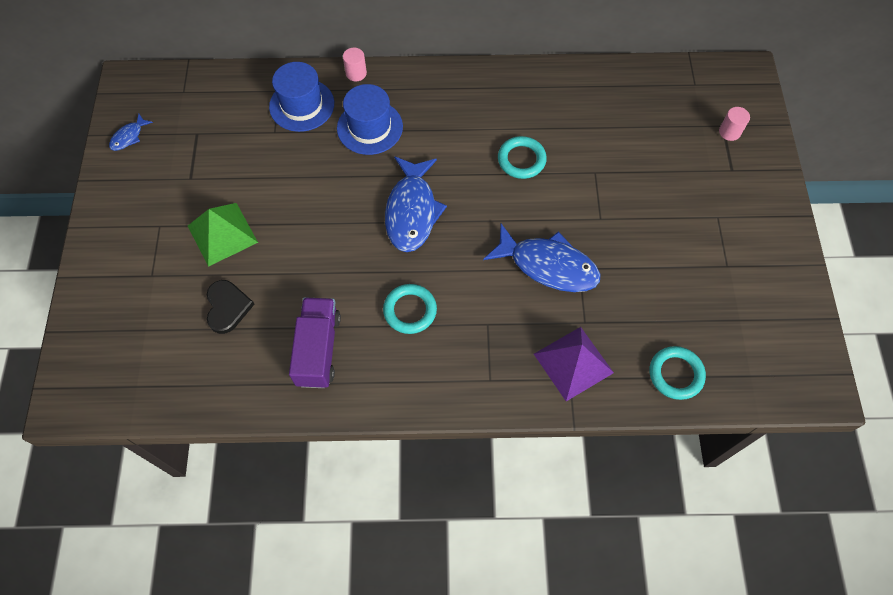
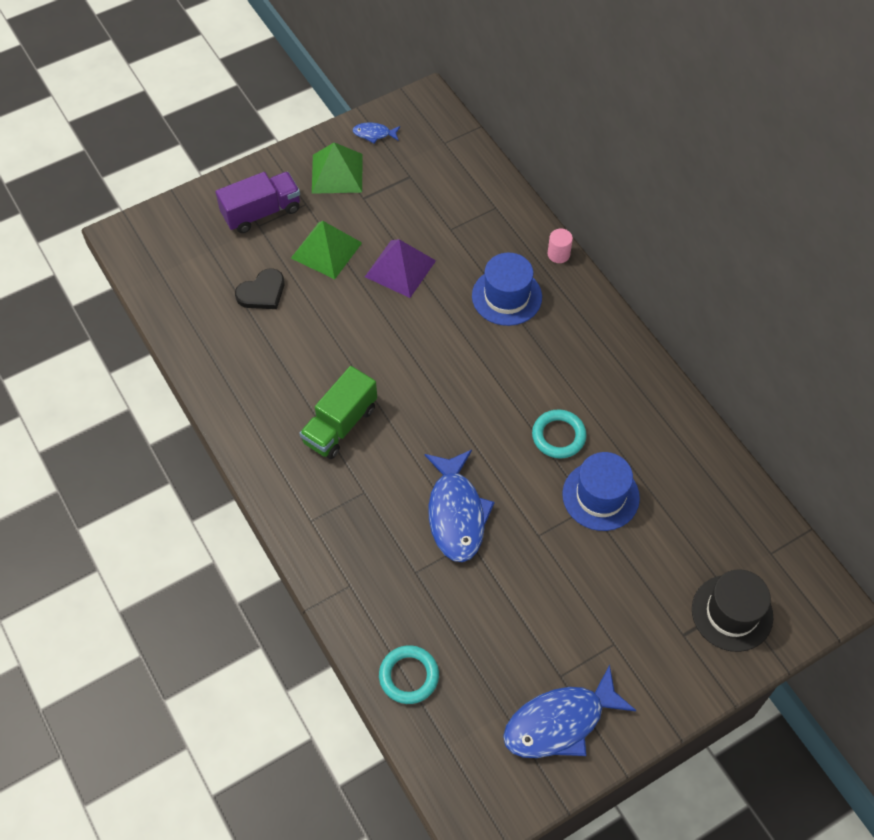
camera: 60 degrees right, 5 degrees down
(146, 185) = (337, 173): none -> green pyramid
(302, 105) = (493, 233): blue hat -> blue hat (600, 496)
(318, 349) = (263, 376): purple truck -> purple truck (261, 212)
(410, 310) = (340, 425): turquoise ring -> green truck
(412, 211) = (440, 375): blue fish -> blue fish (560, 722)
(573, 363) = (368, 581): purple pyramid -> purple pyramid (400, 268)
(729, 132) = (732, 613): pink cylinder -> black hat

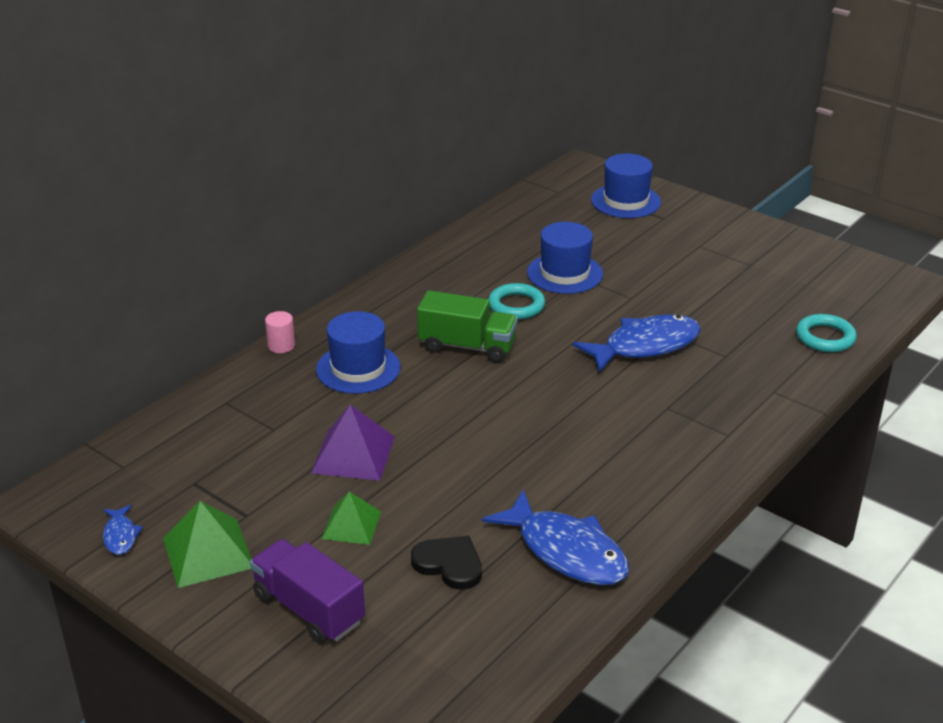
camera: 110 degrees left, 25 degrees down
(326, 250) = (351, 525): green pyramid -> green pyramid, size x0.66
(340, 425) = (599, 445): green truck -> green truck (467, 346)
(560, 722) = (788, 258): blue fish -> blue fish (566, 551)
(732, 613) = (625, 201): black hat -> blue hat

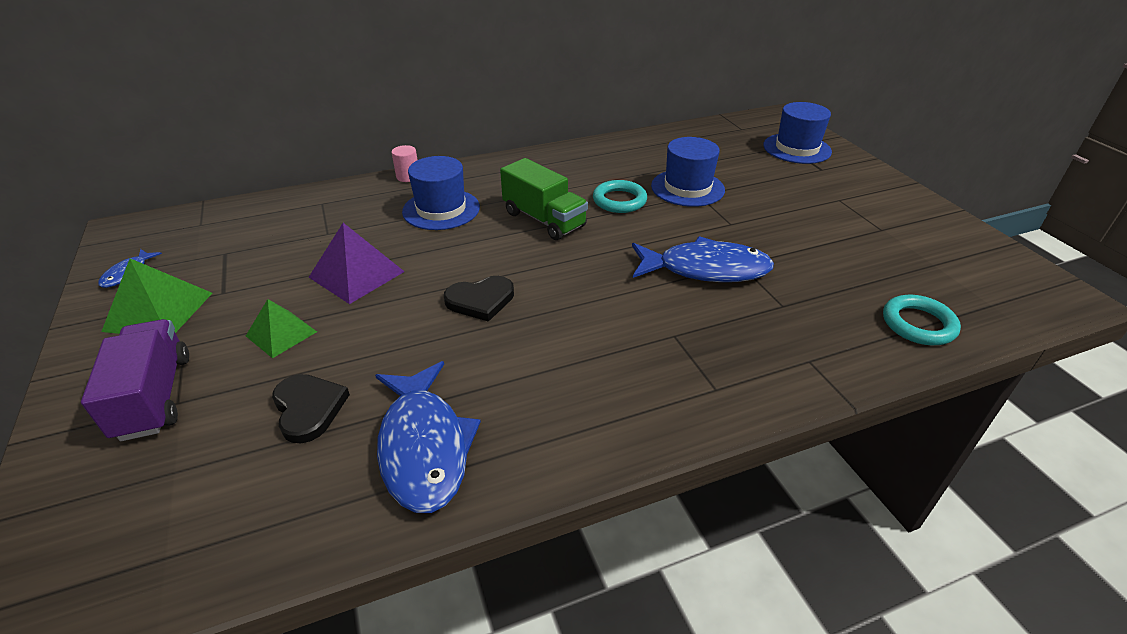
camera: 30 degrees right, 5 degrees up
(490, 436) = (480, 300): none -> black heart

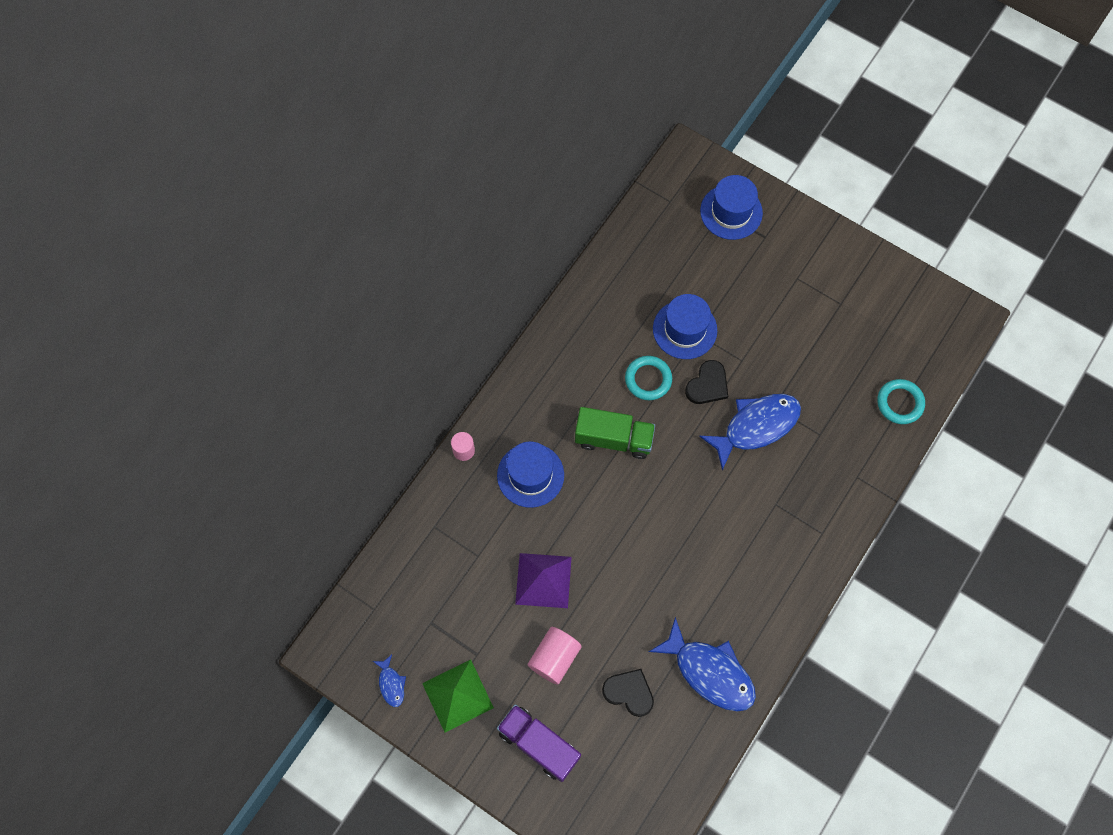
camera: 35 degrees left, 30 degrees up
(281, 334) = (554, 658): green pyramid -> pink cylinder
(480, 300) = (643, 550): black heart -> black heart (707, 385)

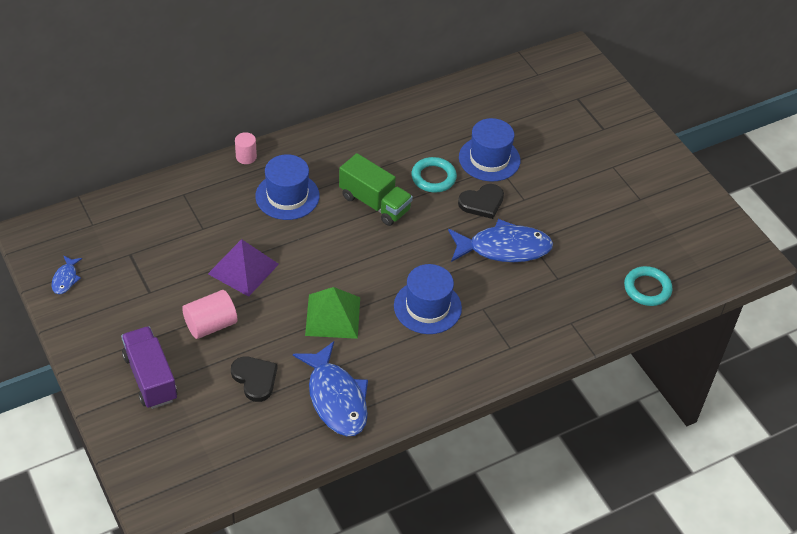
camera: 25 degrees right, 20 degrees down
(457, 695) = (111, 312): green pyramid -> green pyramid (332, 316)
(731, 212) = (585, 101): blue hat -> blue hat (427, 307)

